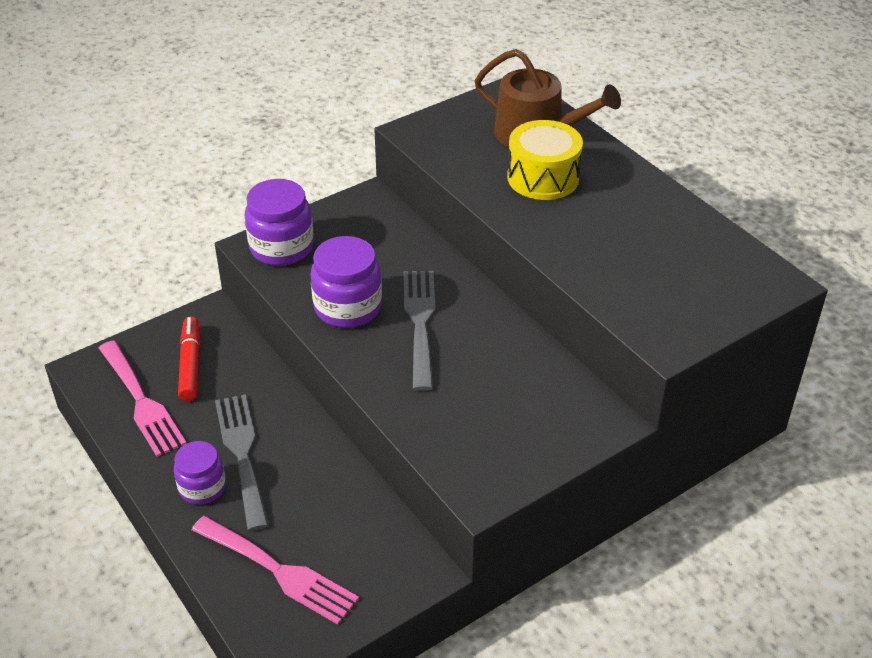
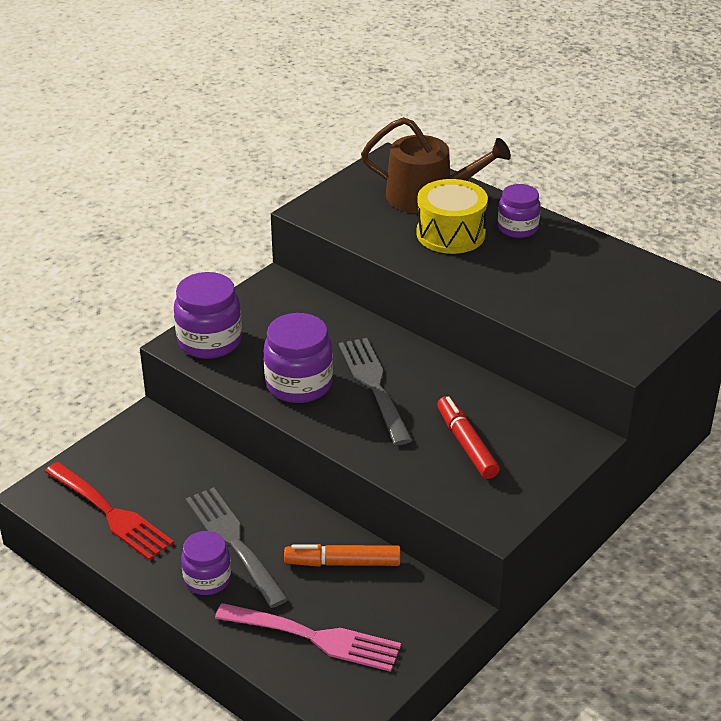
camera: 15 degrees left, 5 degrees down
(141, 402) = (111, 513): pink fork -> red fork
(190, 364) = (145, 470): red marker -> red marker (466, 444)
(337, 498) = (342, 563): none -> orange marker
(615, 182) = (517, 228): none -> purple jar

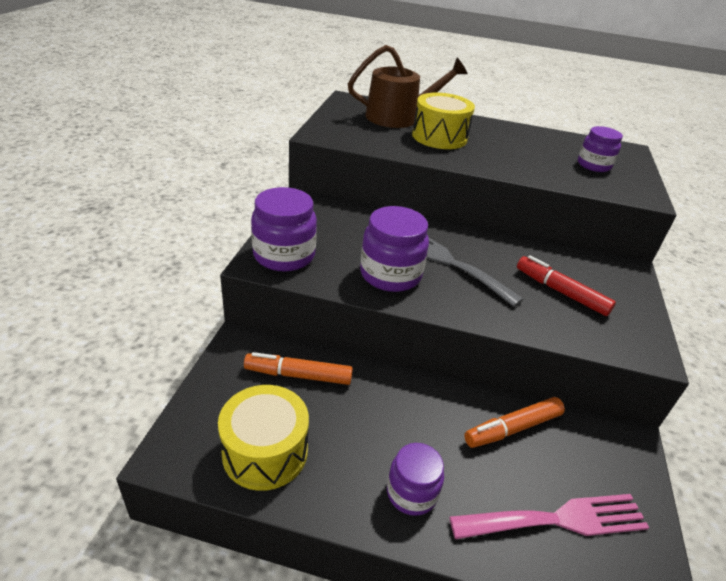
camera: 30 degrees left, 0 degrees up
(111, 513) = (265, 452): red fork -> yellow drum
(179, 462) = (298, 375): none -> orange marker
(233, 542) = (405, 441): grey fork -> none
(517, 228) = (479, 128): purple jar -> purple jar (593, 165)

